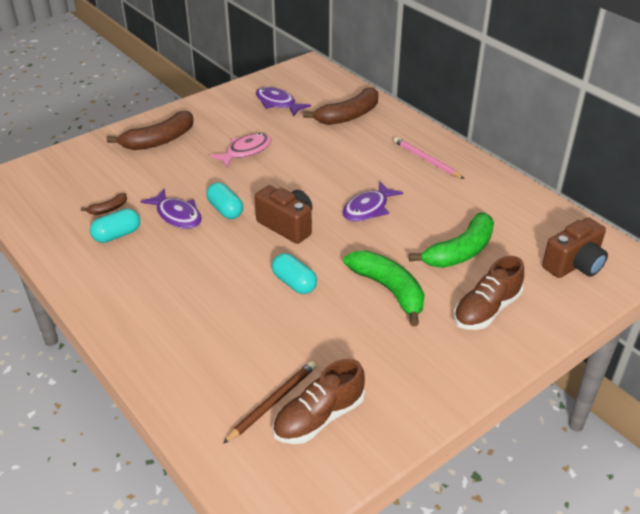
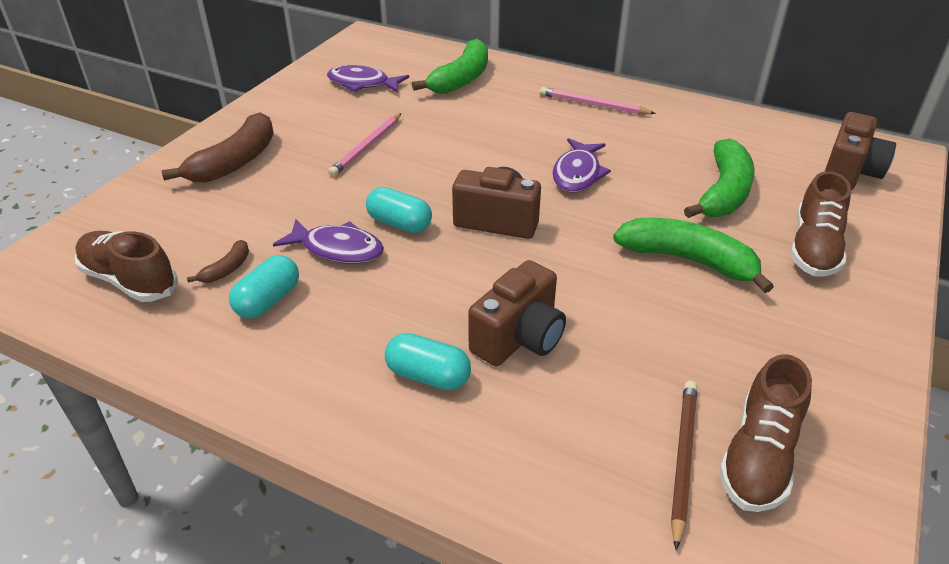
camera: 25 degrees left, 0 degrees up
(54, 200) = (130, 280): none -> brown shoe
(238, 303) = (519, 338): none -> brown camera
(245, 151) = (367, 147): pink fish -> pink pencil
(294, 283) = (568, 288): turquoise capsule -> turquoise capsule (428, 376)
(348, 116) = (461, 79): brown banana -> green banana

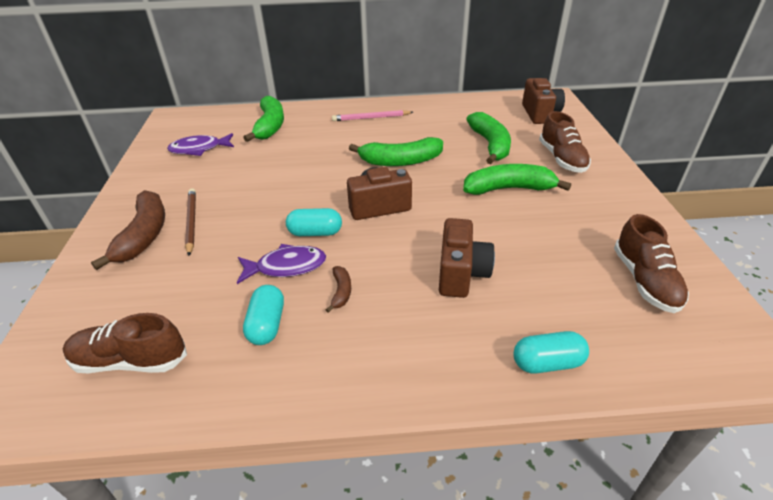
camera: 30 degrees left, 0 degrees up
(227, 269) = (211, 316): brown banana -> brown banana (341, 292)
(367, 147) = (243, 190): pink pencil -> none
(428, 376) = (429, 323): turquoise capsule -> turquoise capsule (547, 363)
(577, 174) = (400, 161): purple fish -> green banana
(682, 459) = (613, 302): brown pencil -> brown pencil (191, 222)

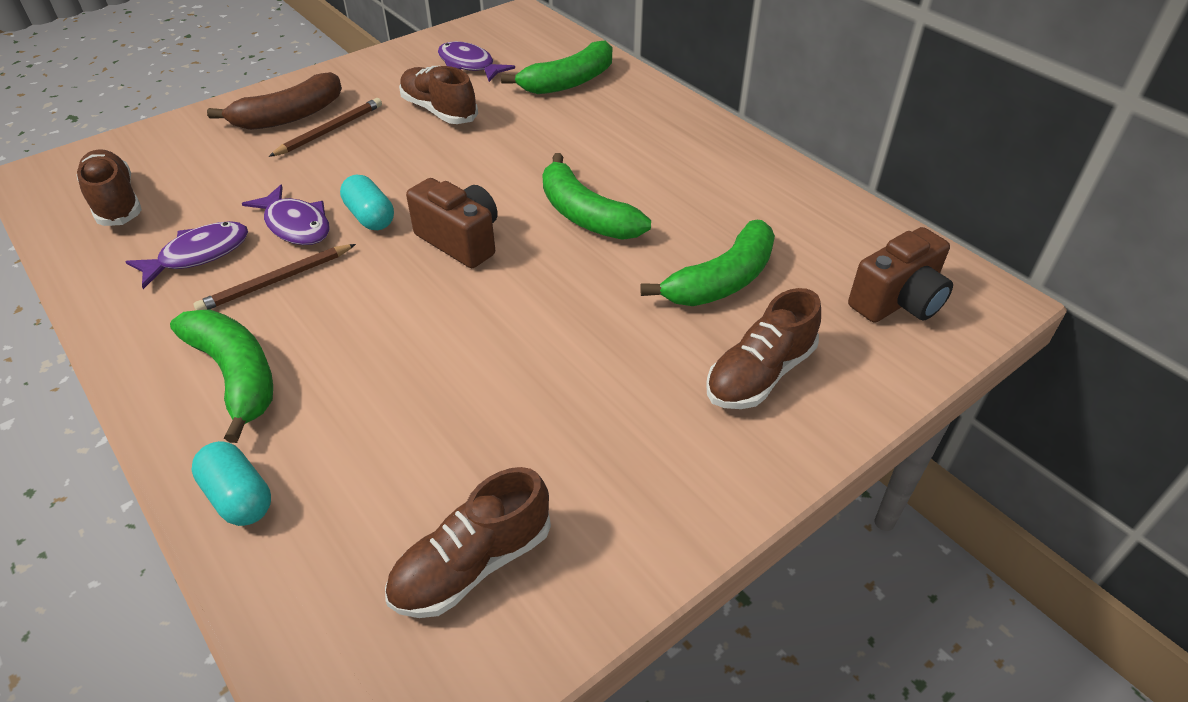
camera: 55 degrees right, 5 degrees up
(234, 174) = (439, 111): none -> brown shoe
(267, 324) = (199, 255): turquoise capsule -> purple fish
(341, 292) = (276, 281): brown banana -> brown pencil
(371, 118) = (677, 144): pink pencil -> none
(461, 273) = (368, 363): brown camera -> none
(508, 189) = (607, 342): green banana -> green banana (236, 375)

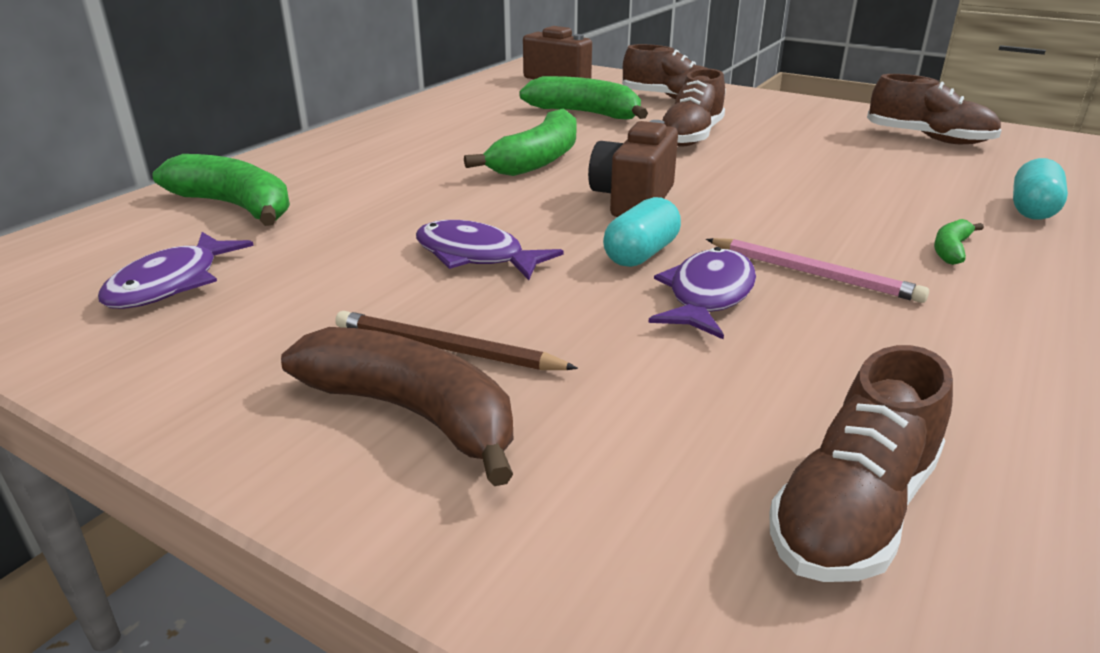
camera: 110 degrees left, 15 degrees down
(199, 255) = (846, 345): purple fish -> purple fish (475, 256)
(236, 375) = (951, 250): green banana -> green banana, size x0.46
(276, 281) = (813, 273): brown pencil -> pink pencil
(439, 111) = (345, 273): brown shoe -> brown shoe (691, 137)

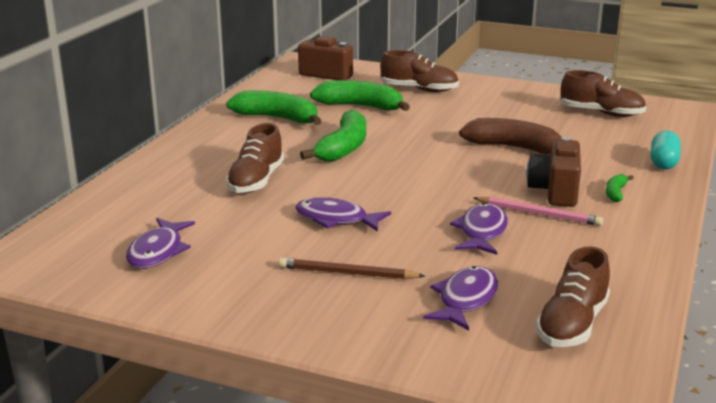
camera: 10 degrees left, 5 degrees down
(236, 206) = (156, 198): green banana -> green banana (277, 118)
(413, 413) = (347, 305): brown banana -> brown banana (515, 148)
(633, 200) = (418, 174): brown camera -> brown camera (555, 191)
(641, 254) = (436, 210): turquoise capsule -> none
(641, 425) = (465, 300): none -> purple fish
(691, 137) = (442, 122): brown shoe -> brown shoe (256, 181)

